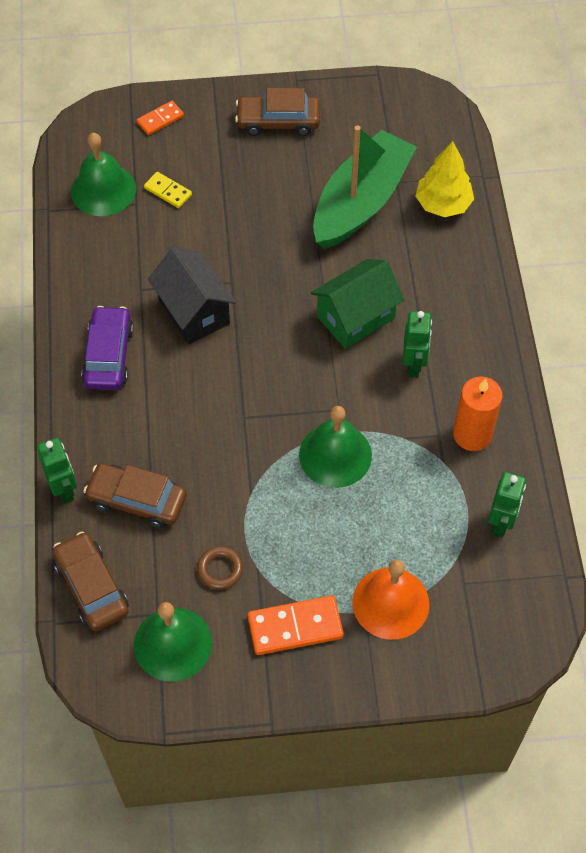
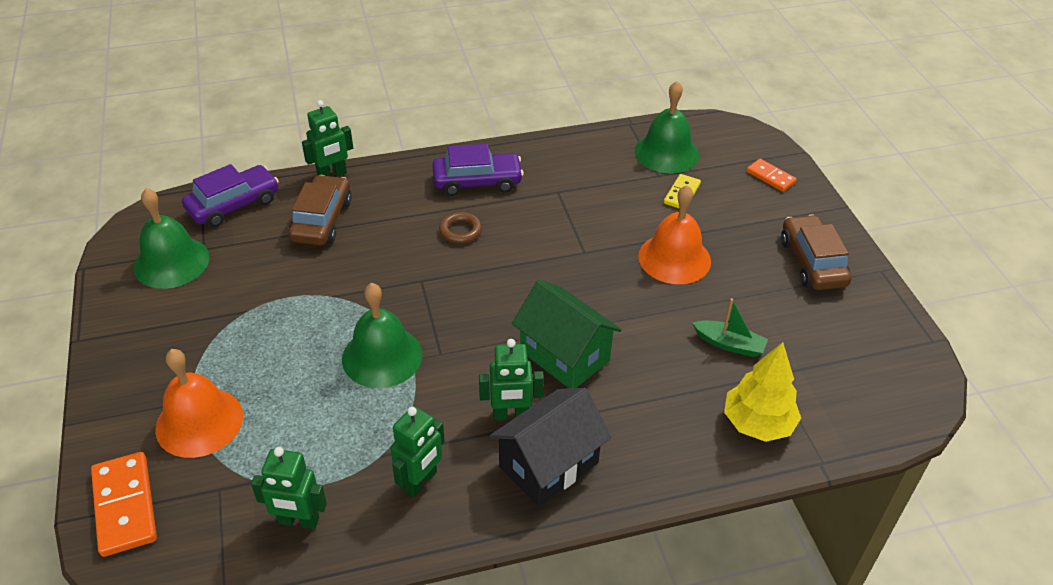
camera: 80 degrees right, 15 degrees down
(92, 587) = (233, 205): brown car -> purple car
(194, 311) = (540, 230): black house -> black house (549, 465)
(220, 569) = (247, 284): brown ring -> brown ring (460, 231)
(254, 216) = (674, 258): none -> orange bell
(295, 627) = (179, 346): orange domino -> orange domino (125, 506)
(361, 202) = (729, 344): green boat -> green boat, size x0.40
(472, 434) = (421, 481): orange candle -> green robot

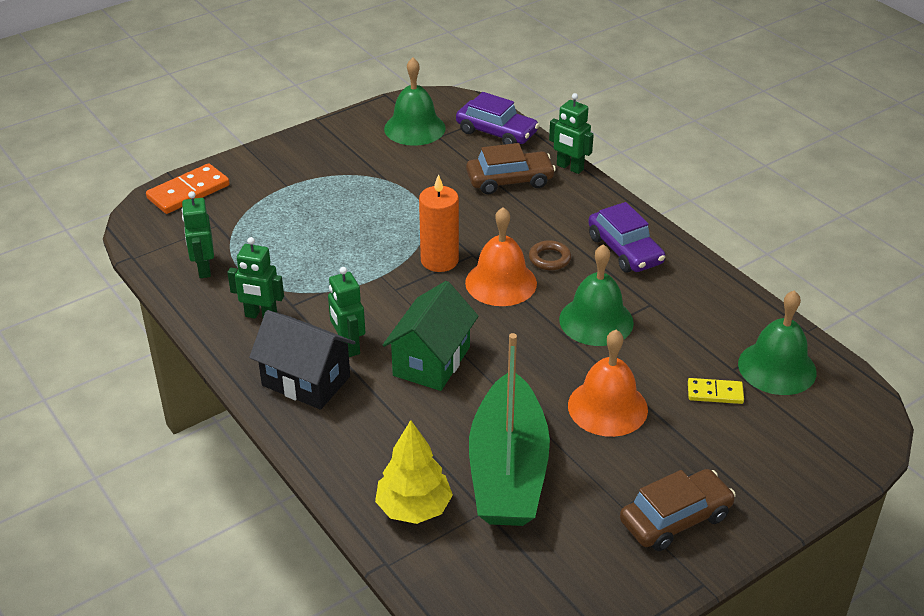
camera: 70 degrees right, 5 degrees down
(199, 422) = (270, 196): orange bell -> orange bell (501, 282)
(382, 356) = (375, 259): green bell -> green bell (596, 321)
(415, 307) = (439, 260): none -> orange candle
(729, 344) = (508, 470): green boat -> green boat, size x2.47
(770, 177) = (802, 461): orange domino -> none

